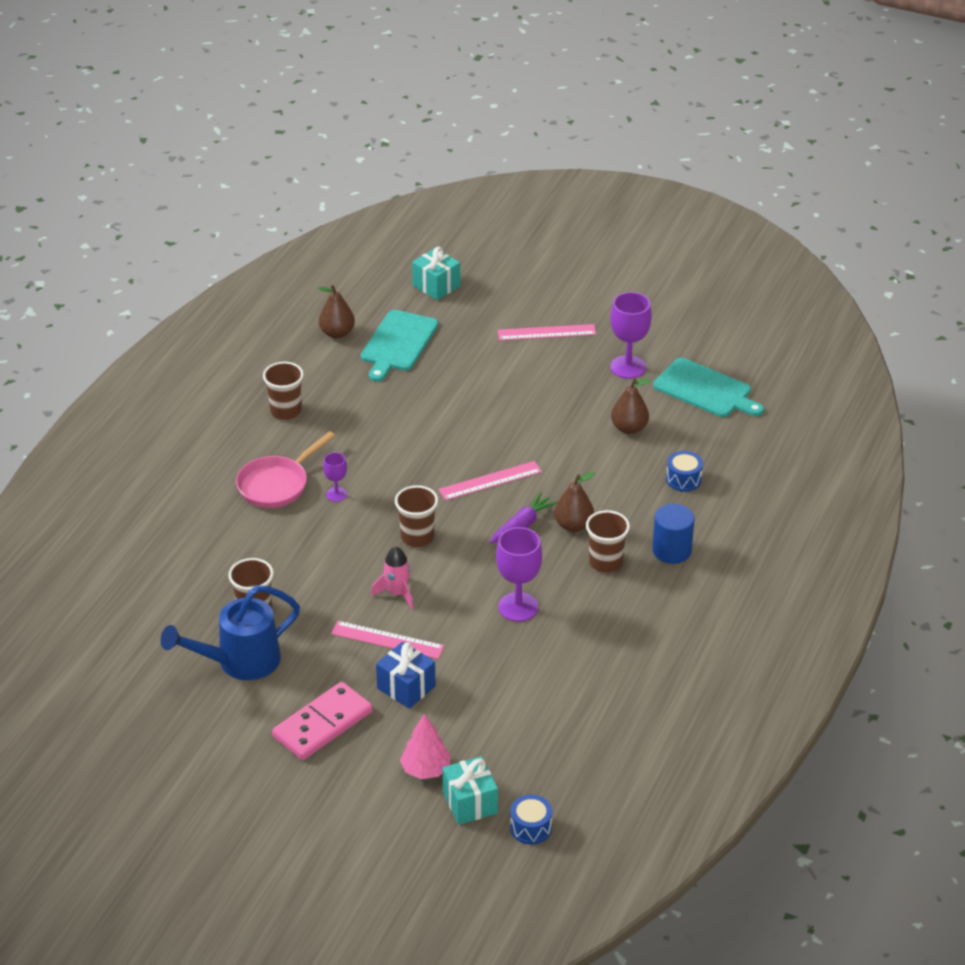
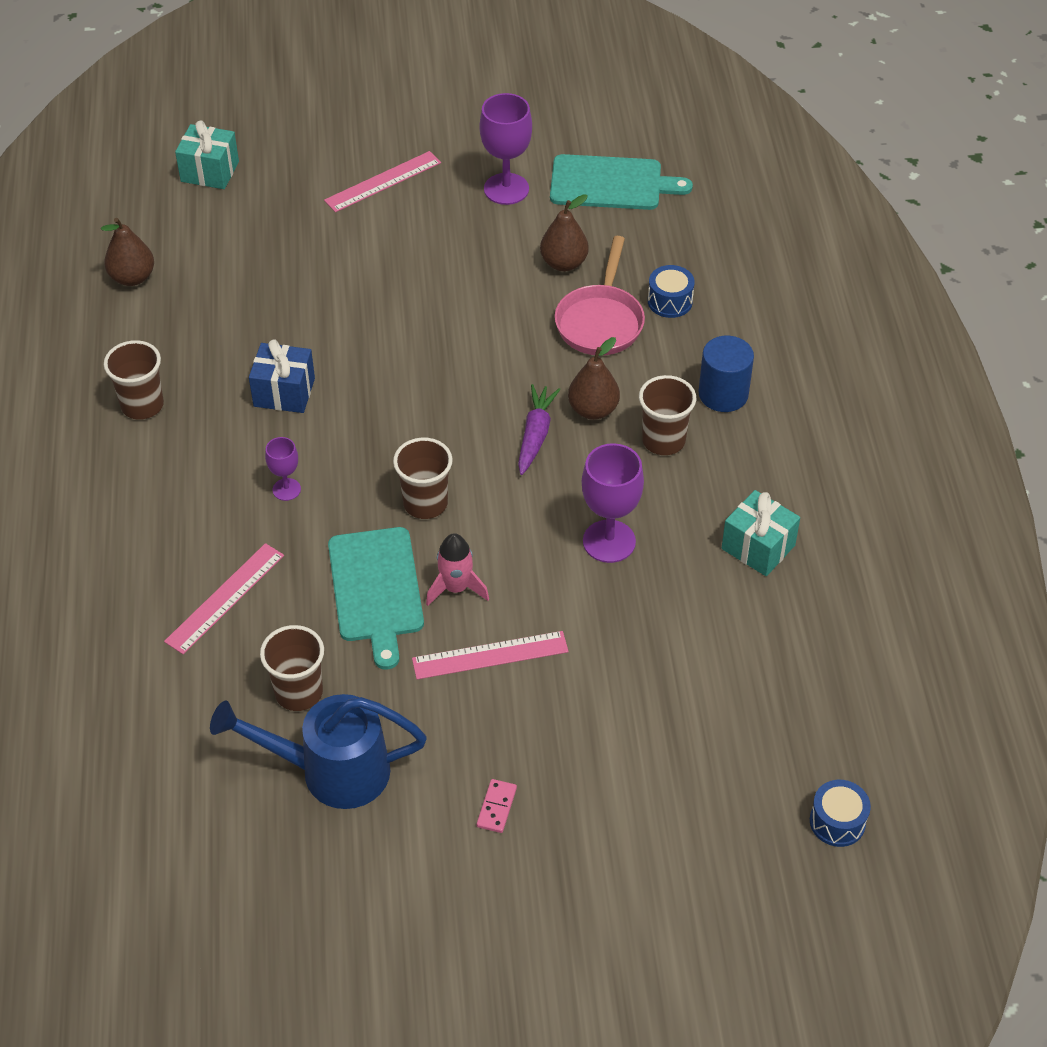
camera: 30 degrees left, 10 degrees up
(240, 662) = (332, 771): blue watering can -> blue watering can turned 60 degrees clockwise
(277, 484) = (203, 508): pink pan -> pink pan (600, 321)
(323, 724) = (496, 807): pink domino -> pink domino, size x0.42
(398, 343) = (217, 262): turquoise cutting board -> turquoise cutting board (376, 589)
(406, 687) = (559, 708): blue gift -> blue gift (284, 392)
(425, 769) = (662, 806): pink tree -> none
(470, 803) = (745, 824): turquoise gift -> turquoise gift (758, 547)
(490, 481) = (457, 394): pink ruler -> pink ruler (225, 598)

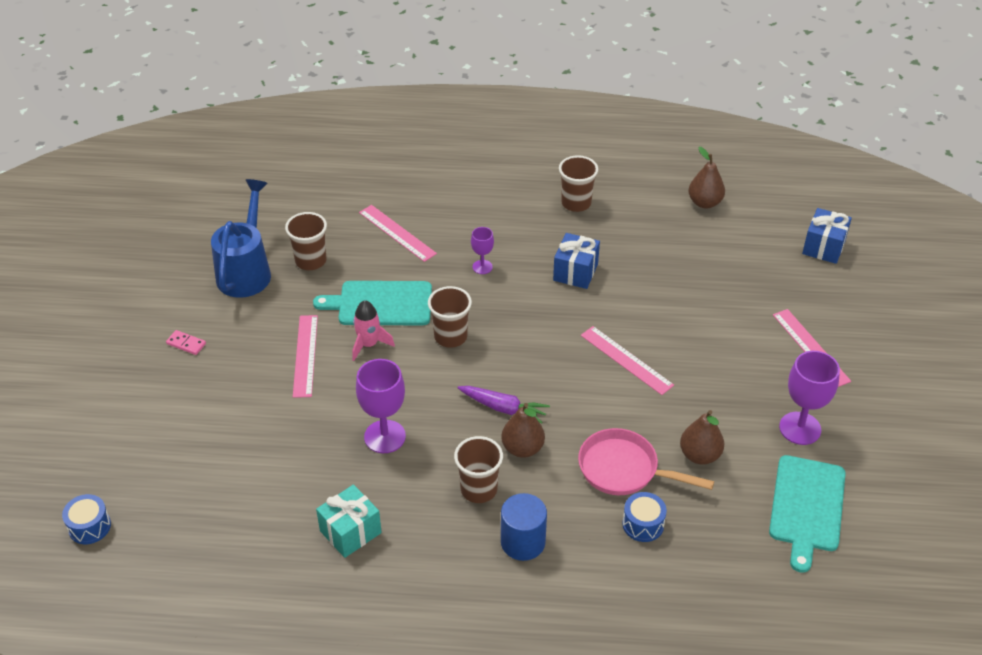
camera: 100 degrees right, 5 degrees down
(210, 171) = (823, 247): turquoise gift -> blue gift
(433, 332) = (626, 360): none -> pink ruler

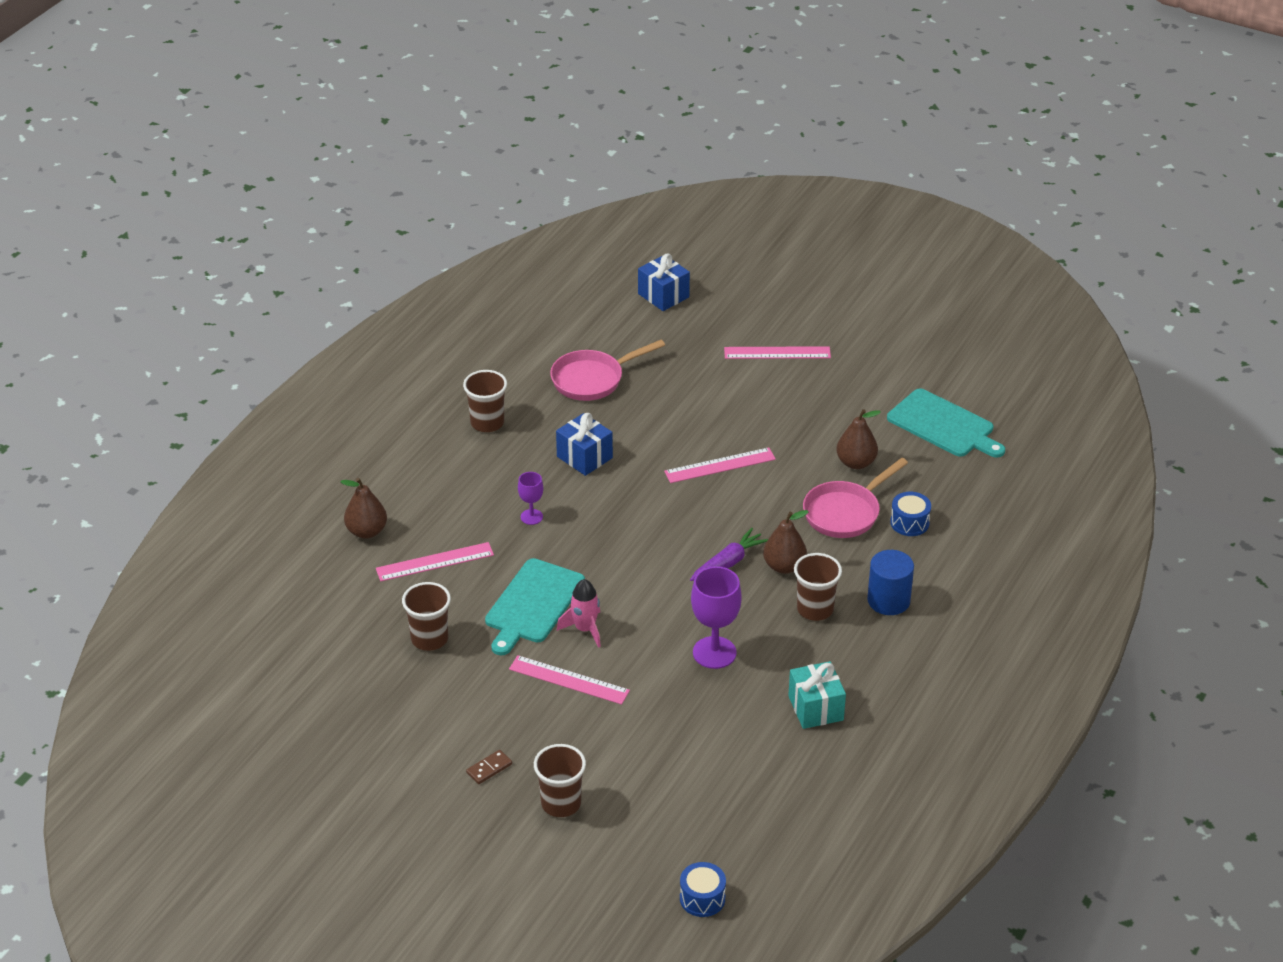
camera: 65 degrees left, 5 degrees down
(186, 344) = (489, 768): pink domino -> brown domino
(246, 271) = (408, 694): blue watering can -> none
(450, 337) = (613, 569): brown cup -> brown cup (561, 803)
(676, 243) = (592, 379): none -> pink pan
(704, 202) = (551, 341): brown pear -> brown pear (366, 531)
(800, 428) = (861, 396): purple goblet -> none

